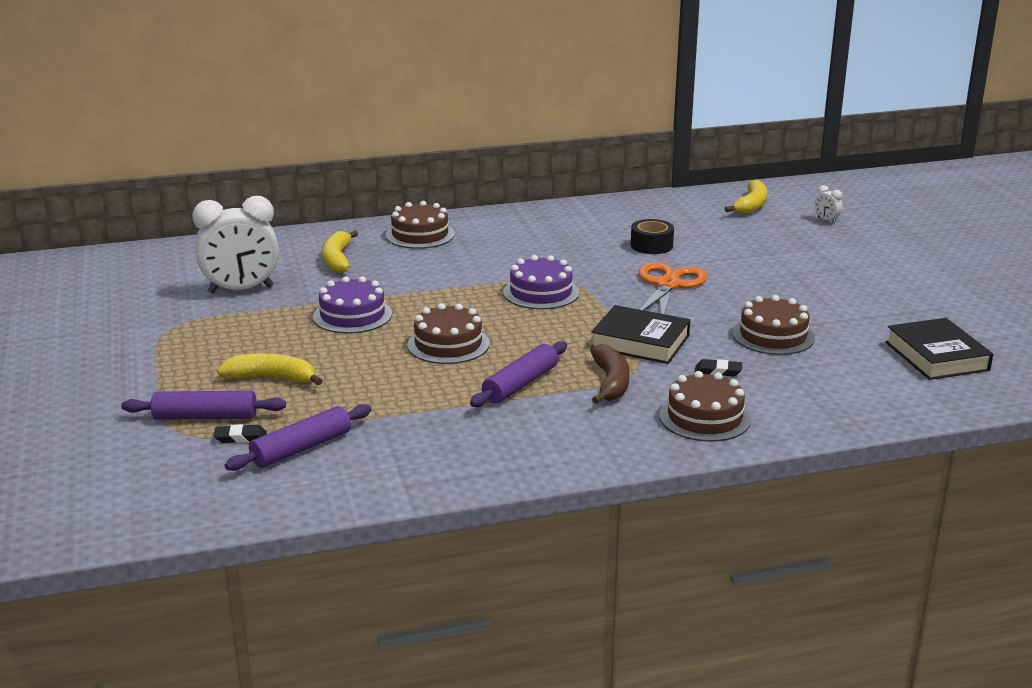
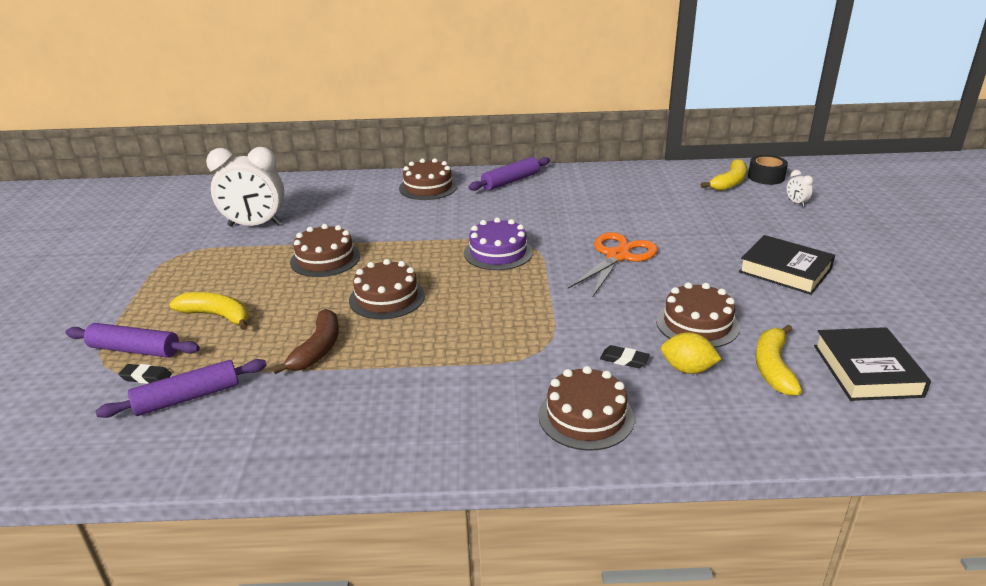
camera: 15 degrees right, 5 degrees up
(337, 259) = (348, 204): yellow banana -> yellow banana (773, 367)
(352, 315) = (325, 259): purple cake -> brown cake
(520, 384) = (425, 350): purple rolling pin -> purple rolling pin (510, 181)
(610, 383) = (511, 360): brown banana -> brown banana (317, 349)
(640, 342) = (563, 315): black book -> black book (785, 270)
(651, 245) = (620, 214): black tape -> black tape (766, 177)
(779, 372) = (687, 369): none -> yellow lemon

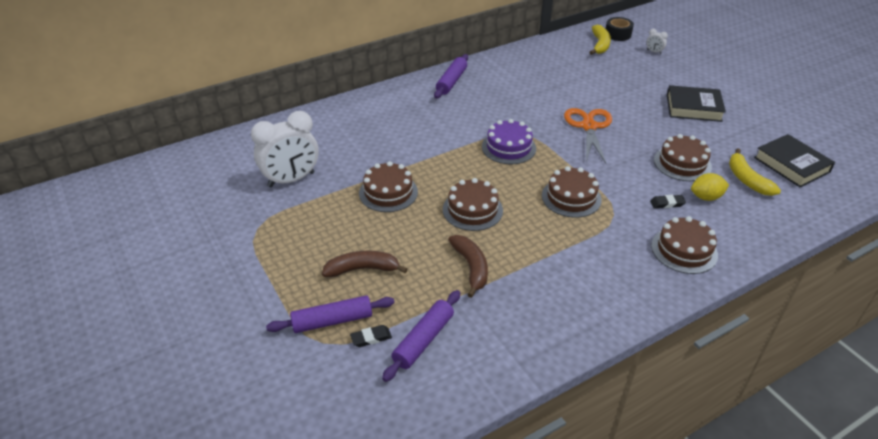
camera: 30 degrees left, 10 degrees up
(217, 316) = (362, 269): yellow banana -> brown banana
(428, 187) = (394, 103): brown cake -> brown cake (571, 197)

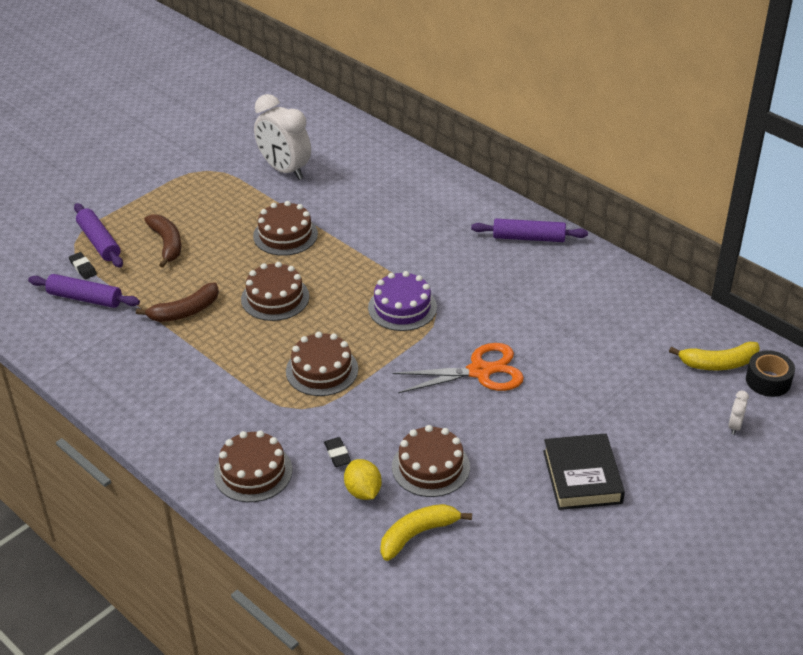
camera: 75 degrees right, 0 degrees up
(791, 165) = (474, 587): black book -> none

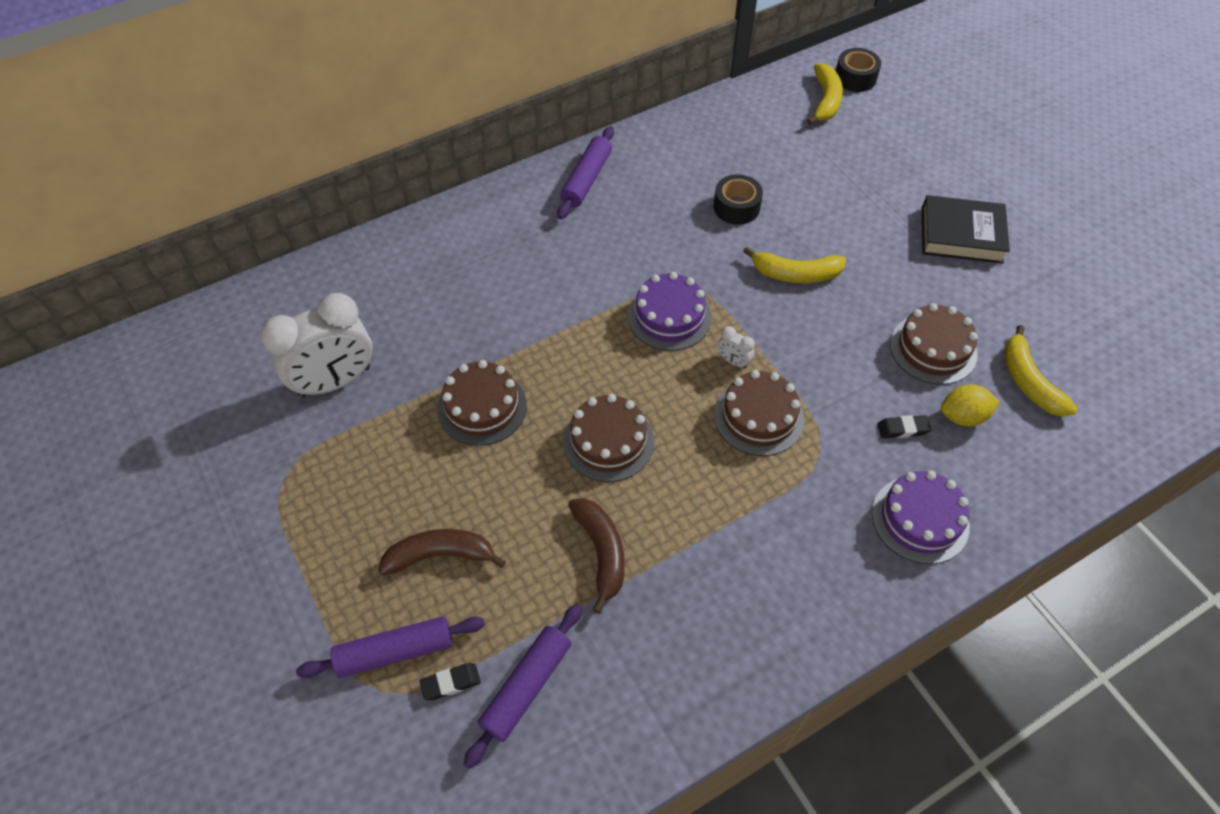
camera: 75 degrees left, 15 degrees up
(253, 472) = (920, 519): brown cake -> purple cake
(480, 371) = (795, 274): orange scissors -> yellow banana
(541, 326) = (736, 207): none -> black tape
(734, 426) = (910, 116): white clock -> white clock (733, 361)

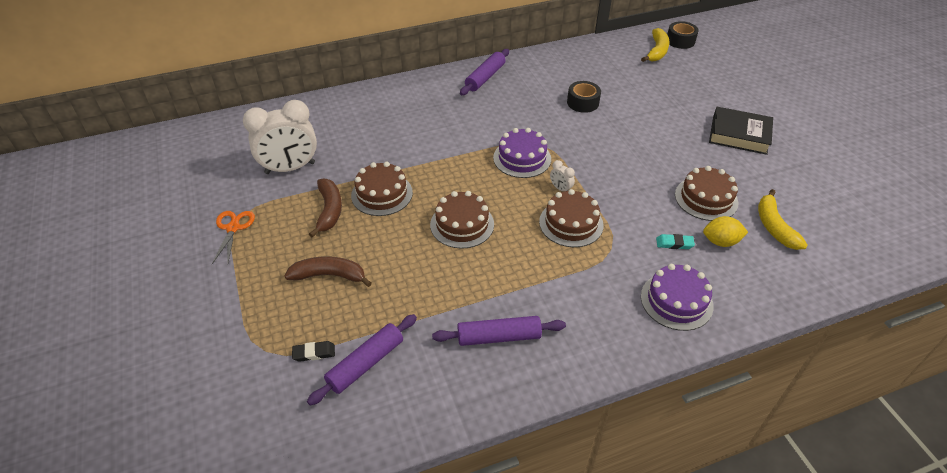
camera: 10 degrees right, 10 degrees down
(278, 498) = (233, 228): none -> orange scissors
(395, 652) = (281, 328): purple rolling pin -> purple rolling pin (499, 337)
(601, 552) = (440, 289): brown banana -> brown banana (329, 210)
(795, 274) = (615, 144): yellow banana -> none
(903, 429) = (674, 243): black eraser -> turquoise eraser

